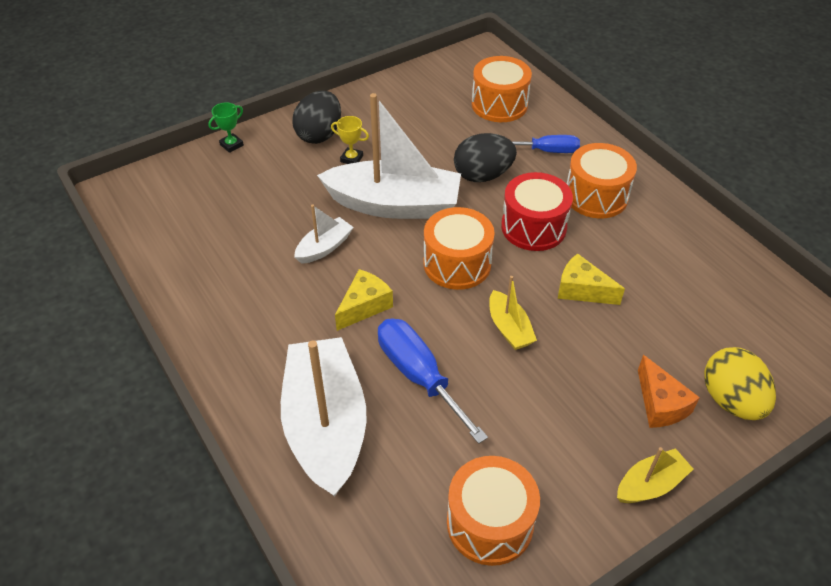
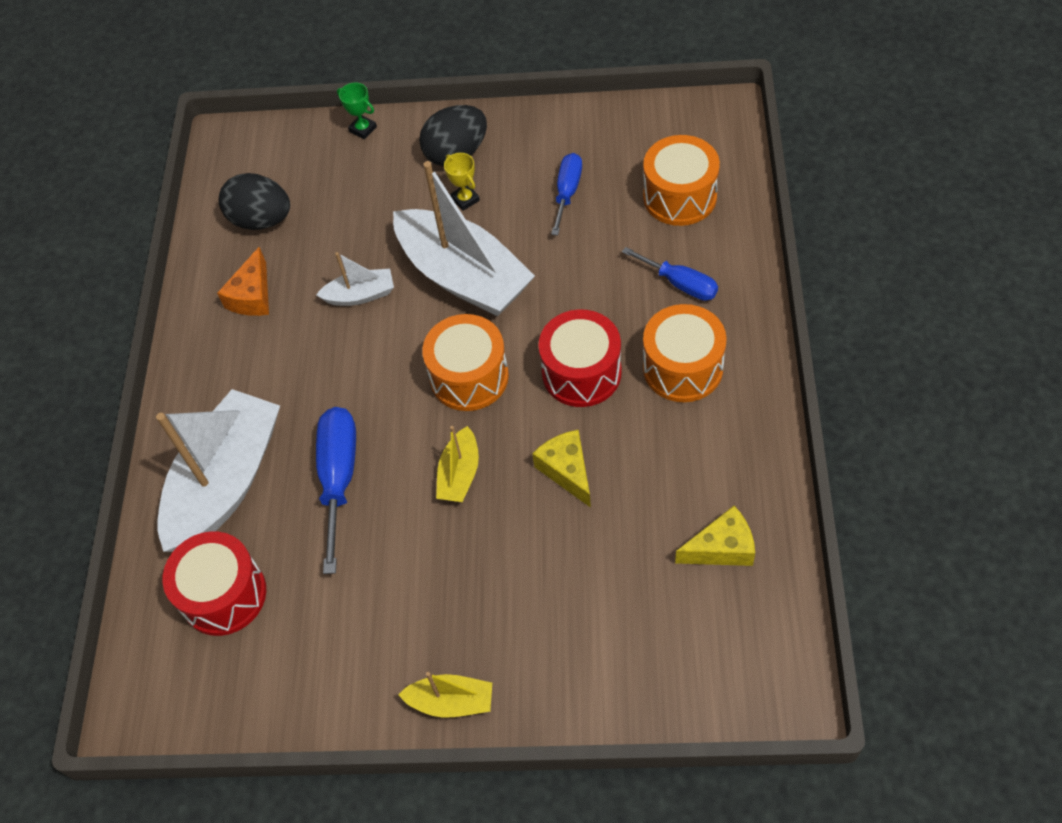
camera: 40 degrees right, 10 degrees up
(231, 145) = (363, 129): green trophy -> green trophy turned 45 degrees clockwise
(364, 306) = (347, 379): yellow cheese -> yellow cheese (722, 548)
(398, 511) = (224, 594): none -> red drum
(422, 129) = (567, 192): none -> blue screwdriver
(483, 175) = (582, 283): black egg -> black egg (261, 220)
(490, 523) = (286, 650): orange drum -> none
(660, 404) = (532, 633): orange cheese -> orange cheese (252, 296)
(731, 400) = (606, 669): yellow egg -> none

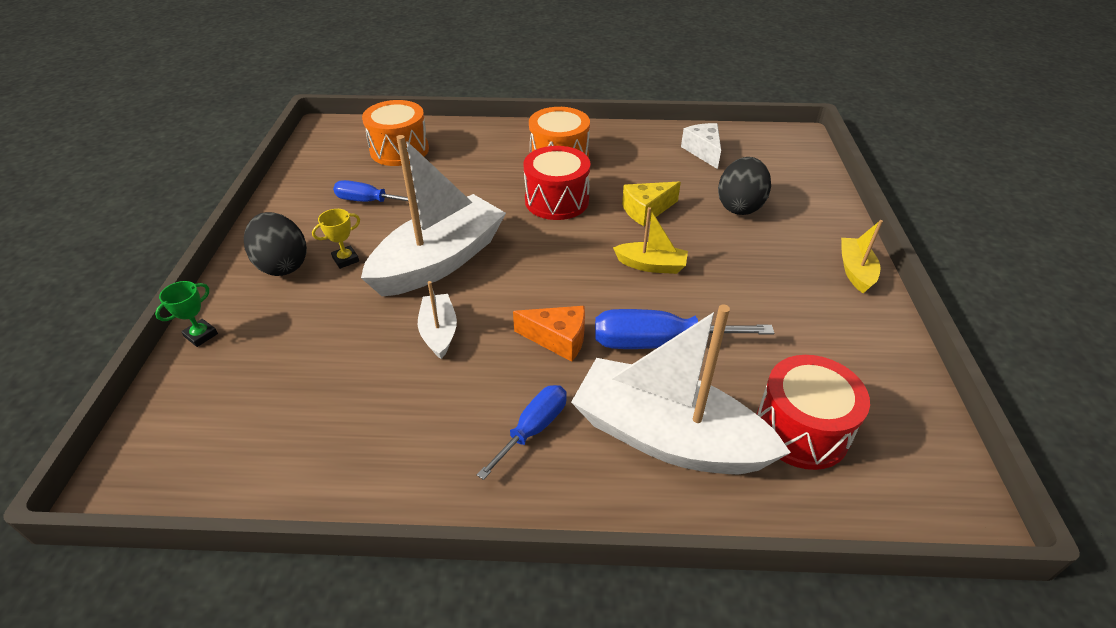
camera: 95 degrees left, 15 degrees down
(252, 296) = (411, 428): orange cheese -> orange cheese (558, 339)
(261, 220) = (293, 426): black egg -> black egg (740, 206)
(469, 377) = (552, 259): orange drum -> none
(680, 284) = (483, 154): blue screwdriver -> blue screwdriver (533, 429)
(722, 548) = (703, 151): yellow cheese -> white cheese

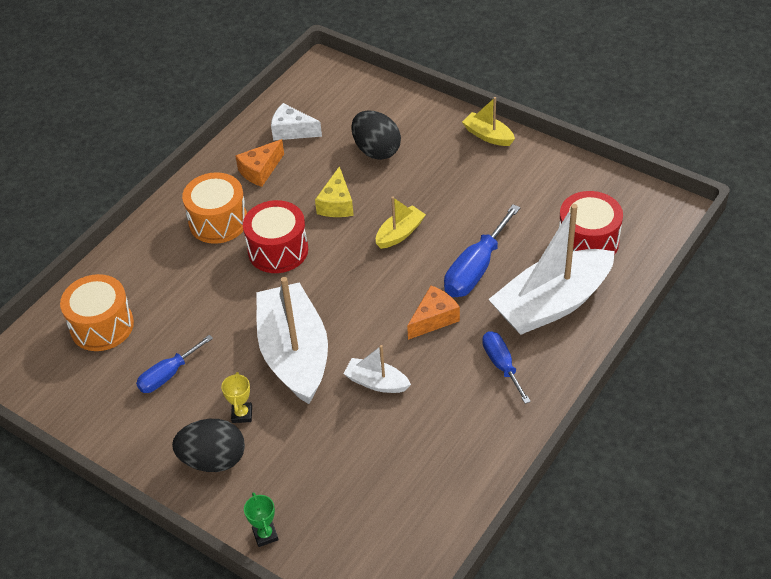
camera: 55 degrees left, 5 degrees up
(638, 154) = (260, 170): none -> orange cheese

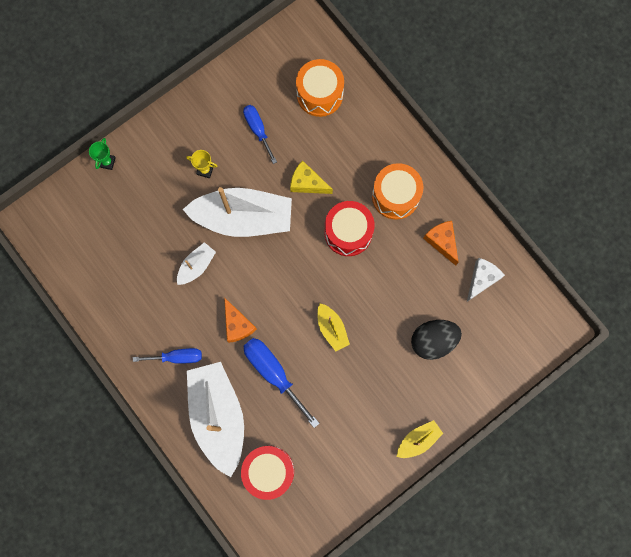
camera: 105 degrees right, 30 degrees up
(213, 460) = (176, 144): black egg -> none
(265, 535) = (107, 162): green trophy -> green trophy turned 75 degrees counterclockwise
(336, 204) = (382, 290): yellow cheese -> yellow cheese (307, 183)

